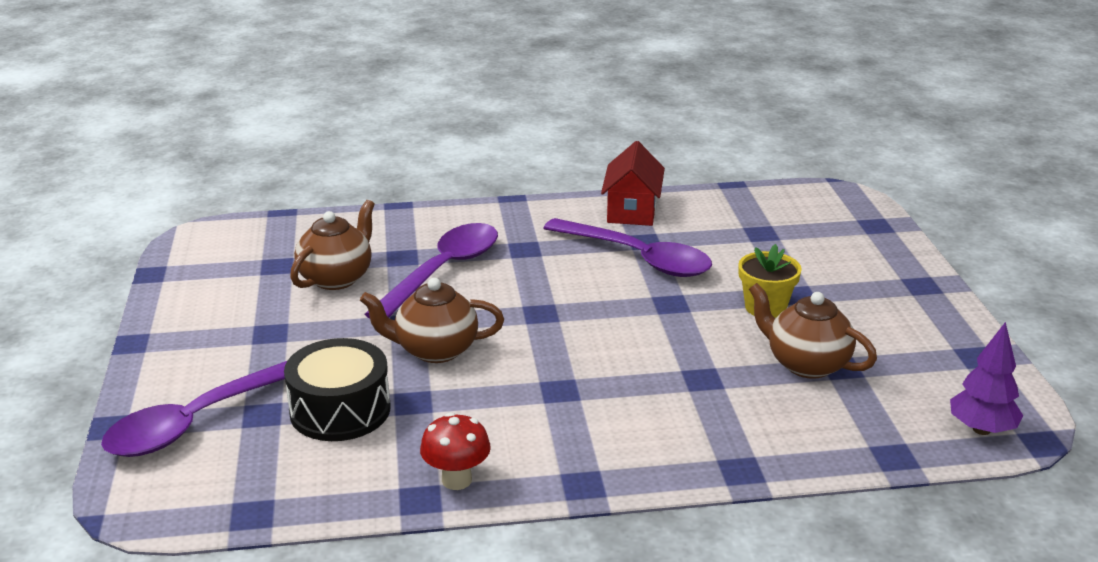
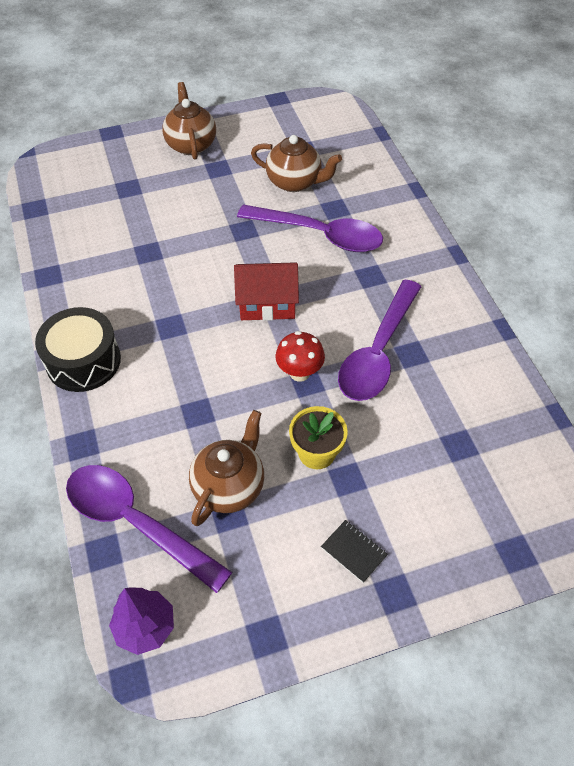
camera: 80 degrees right, 25 degrees up
(199, 420) = (119, 164): purple spoon -> purple spoon (136, 523)
(340, 410) = (135, 220): black drum -> black drum (83, 361)
(435, 350) = (211, 251): brown teapot -> brown teapot (191, 144)
(456, 480) = (66, 289): red mushroom -> red mushroom (299, 373)
(632, 210) = (466, 339): red house -> red house (267, 304)
(880, 300) = (354, 551): none -> black notebook

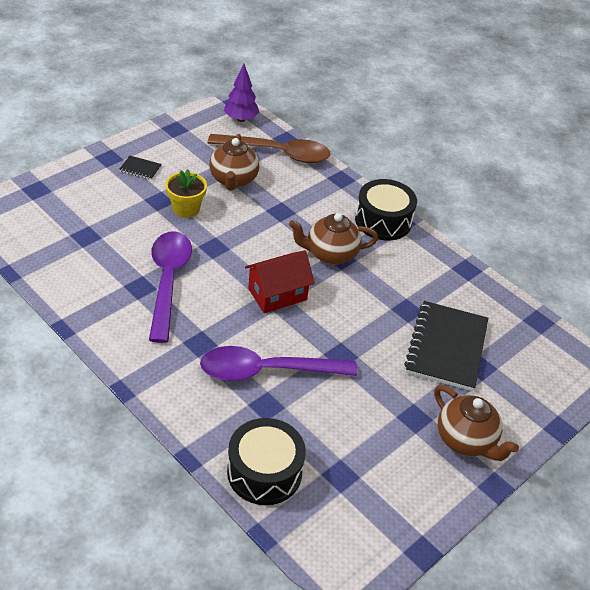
camera: 150 degrees right, 10 degrees down
(136, 523) = (277, 153): purple spoon -> brown spoon
(143, 210) = (446, 347): none -> black notebook
(295, 182) = (325, 425): brown teapot -> brown teapot (330, 254)
(299, 373) = (223, 252): red mushroom -> none
(361, 166) = (264, 472): none -> black drum

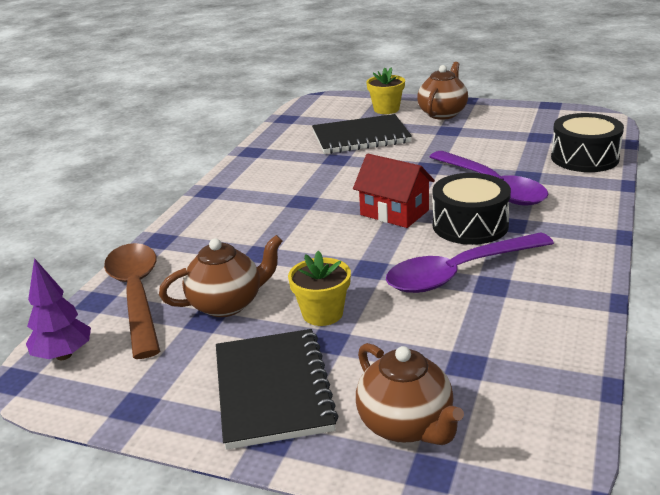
camera: 110 degrees left, 15 degrees down
(140, 169) = (273, 390): black notebook -> black notebook, size x2.35
(330, 254) = (302, 207): brown teapot -> brown teapot (406, 425)
(383, 221) = (217, 199): black drum -> black drum (470, 225)
(512, 403) = (386, 109): none -> yellow flower pot

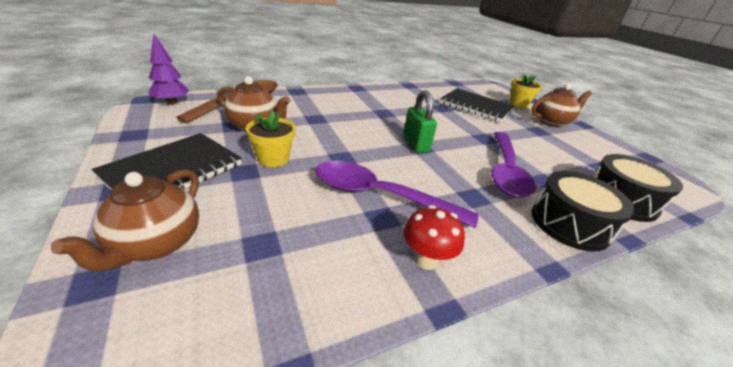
camera: 40 degrees right, 5 degrees up
(394, 213) = (415, 144): red house -> green padlock
(470, 225) = (445, 178): black drum -> black drum (569, 223)
(562, 286) = (426, 259): none -> red mushroom

